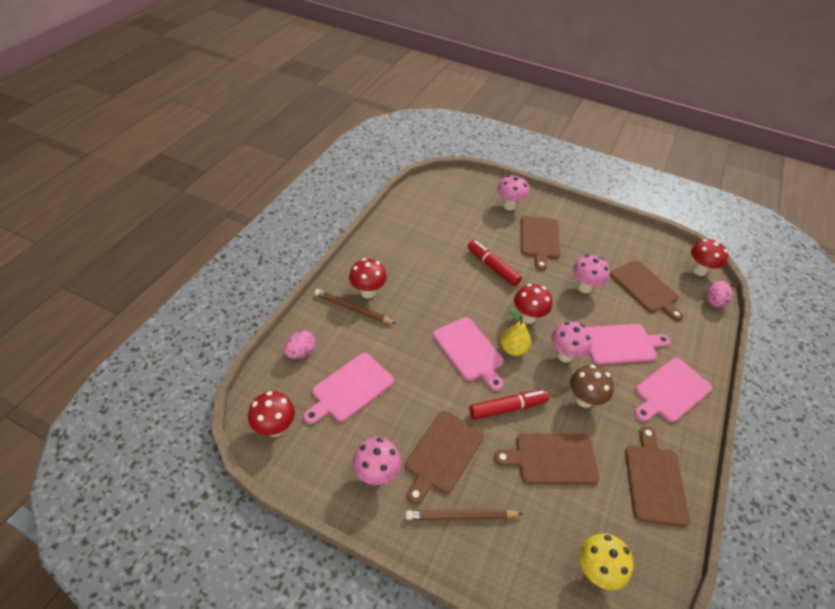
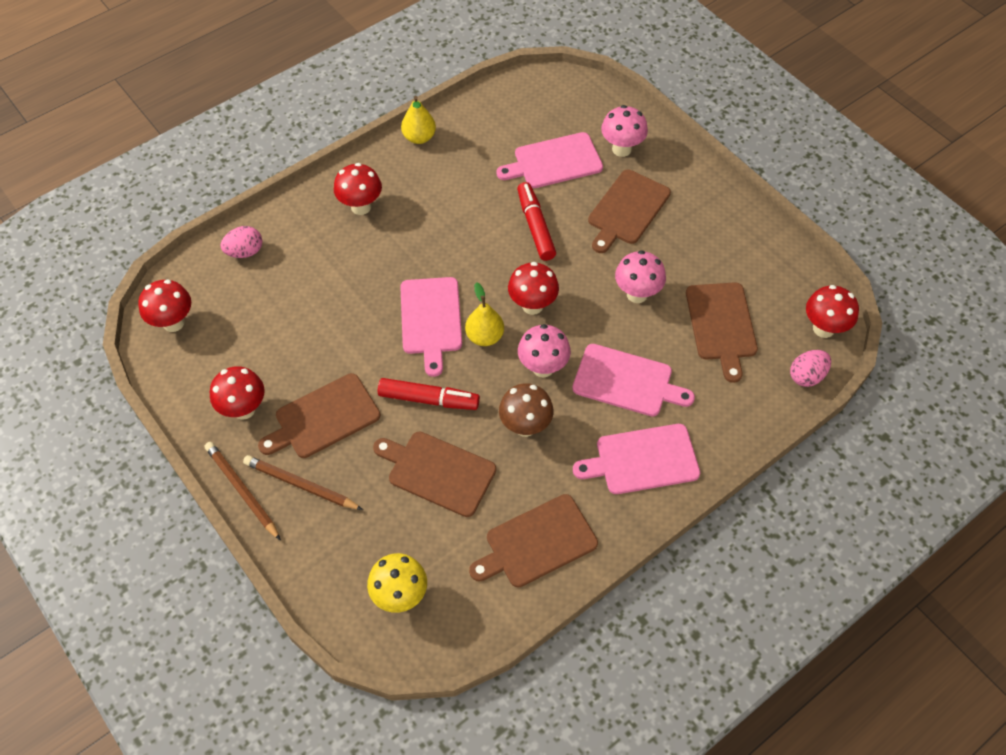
camera: 30 degrees right, 10 degrees up
(350, 389) = (272, 311): pink cutting board -> pink cutting board (554, 162)
(353, 309) = (331, 221): brown pencil -> brown pencil (242, 490)
(376, 474) = (244, 409): pink mushroom -> red mushroom
(378, 236) = (419, 137): none -> yellow pear
(654, 480) = (537, 543): brown cutting board -> brown cutting board turned 150 degrees counterclockwise

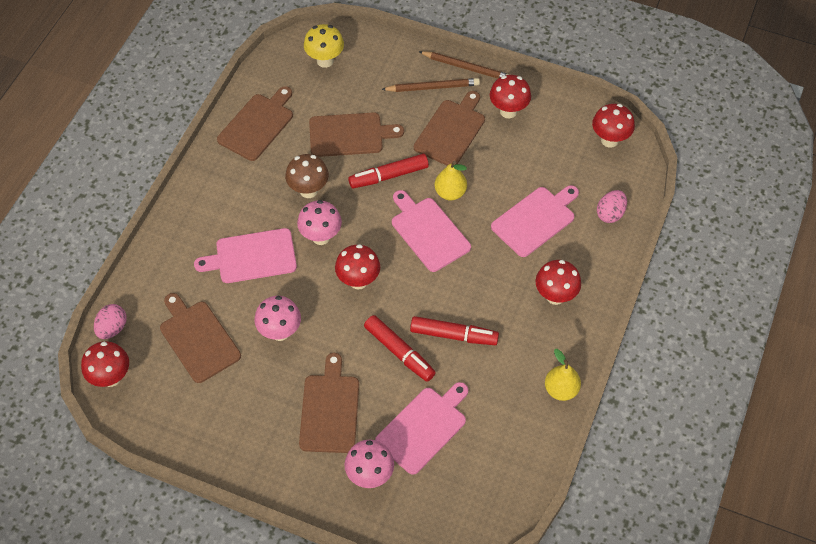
camera: 150 degrees right, 0 degrees up
(477, 218) = (453, 335): none -> red marker
(484, 336) = (379, 239): yellow pear -> yellow pear (450, 193)
(642, 460) = (213, 207): pink cutting board -> pink cutting board (535, 219)

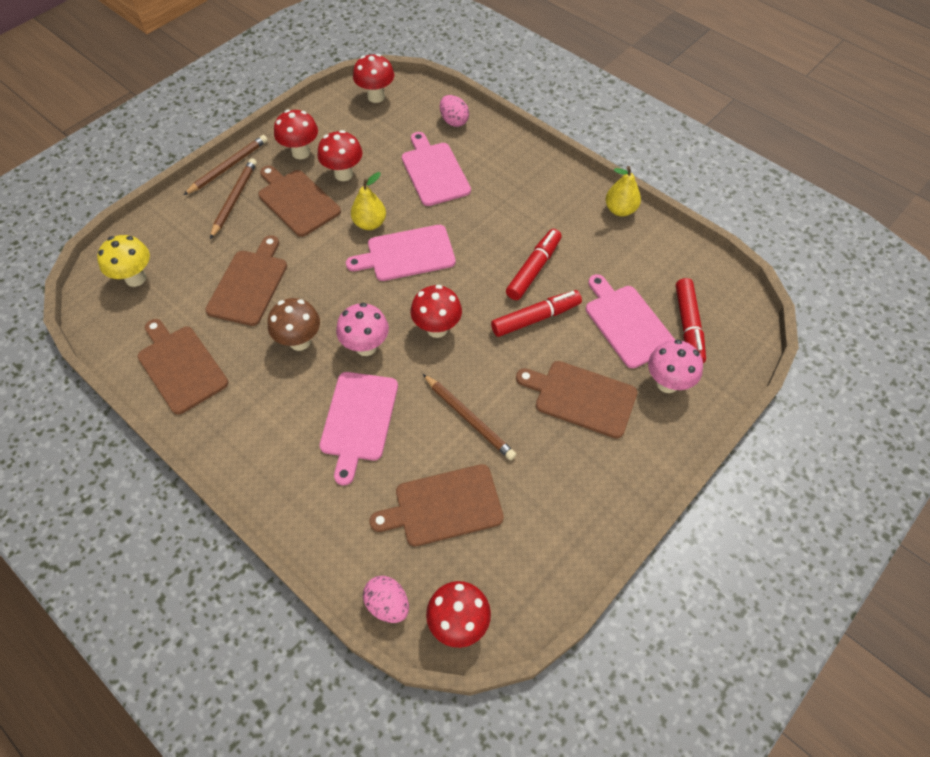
camera: 70 degrees left, 0 degrees up
(280, 332) = (469, 418): pink mushroom -> brown pencil
(389, 176) = (322, 266): red marker -> red marker (688, 326)
(555, 296) = (522, 183): red mushroom -> red mushroom (343, 174)

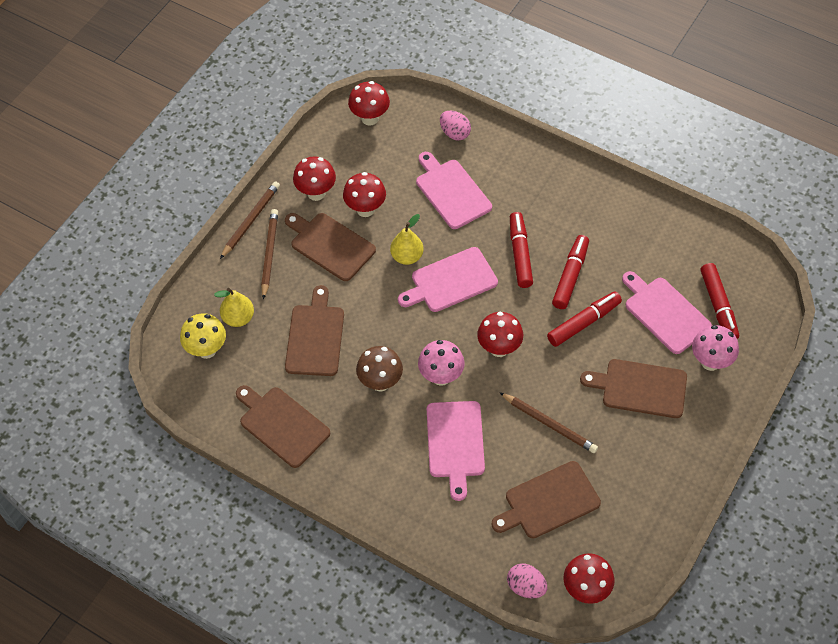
camera: 10 degrees left, 0 degrees up
(486, 240) = (520, 254): none -> red marker
(620, 210) = (635, 202): yellow pear -> yellow pear (238, 318)

